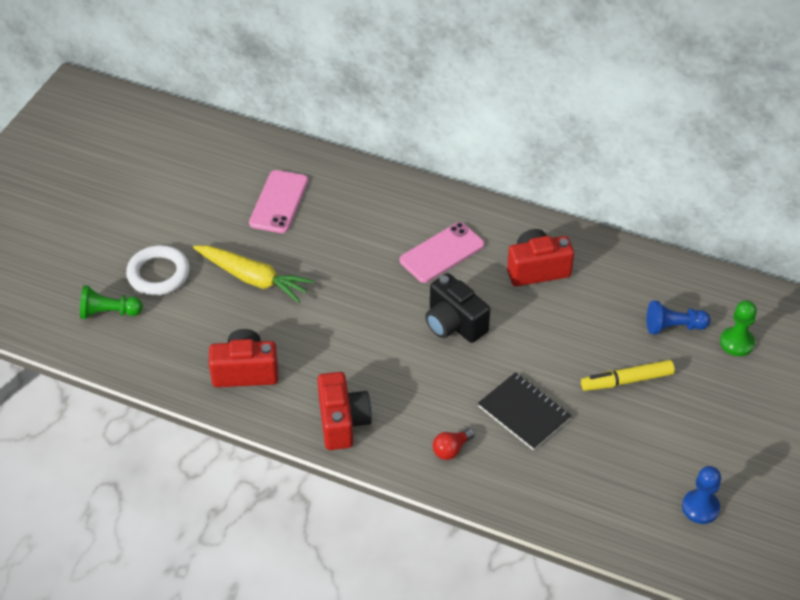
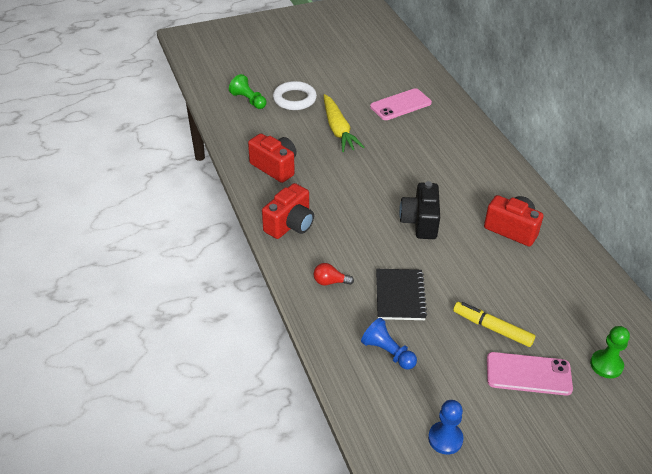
camera: 45 degrees right, 5 degrees down
(442, 253) = (462, 183): pink phone -> pink phone (528, 374)
(673, 327) = (568, 322): blue pawn -> blue pawn (388, 352)

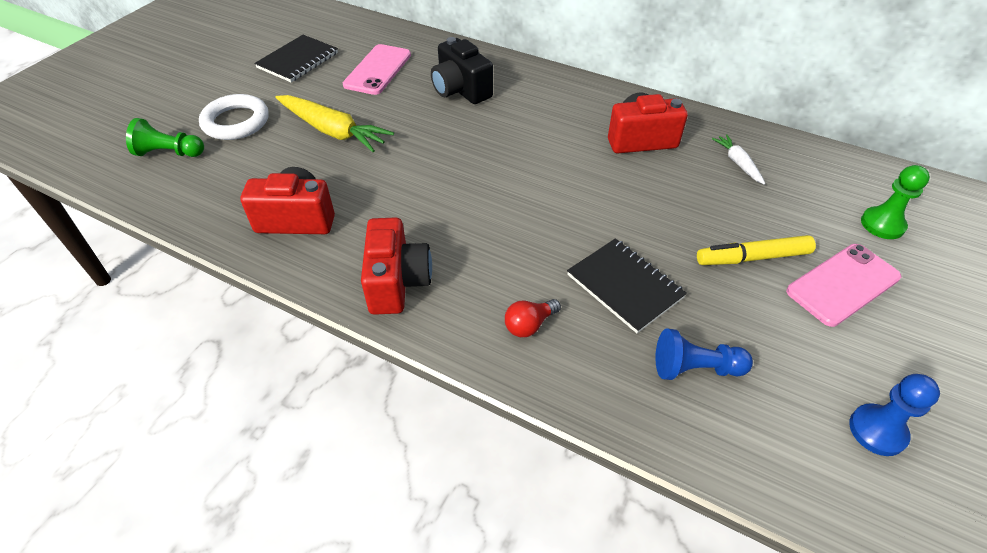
camera: 40 degrees left, 5 degrees up
(361, 77) = (298, 60): none -> black notebook
(420, 222) = (545, 185): black camera -> black camera (461, 90)
(558, 277) = (738, 163): none -> white carrot

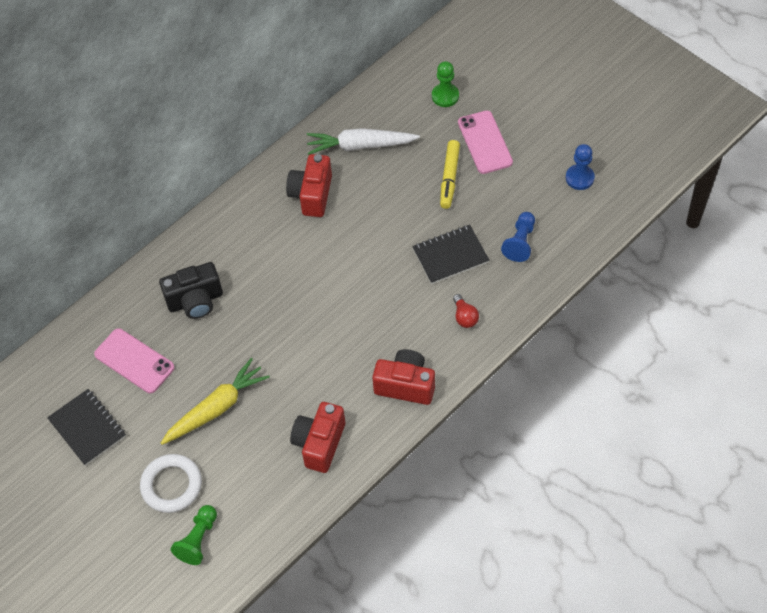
camera: 70 degrees left, 10 degrees up
(738, 163) = (360, 146): white carrot -> white carrot, size x1.91

